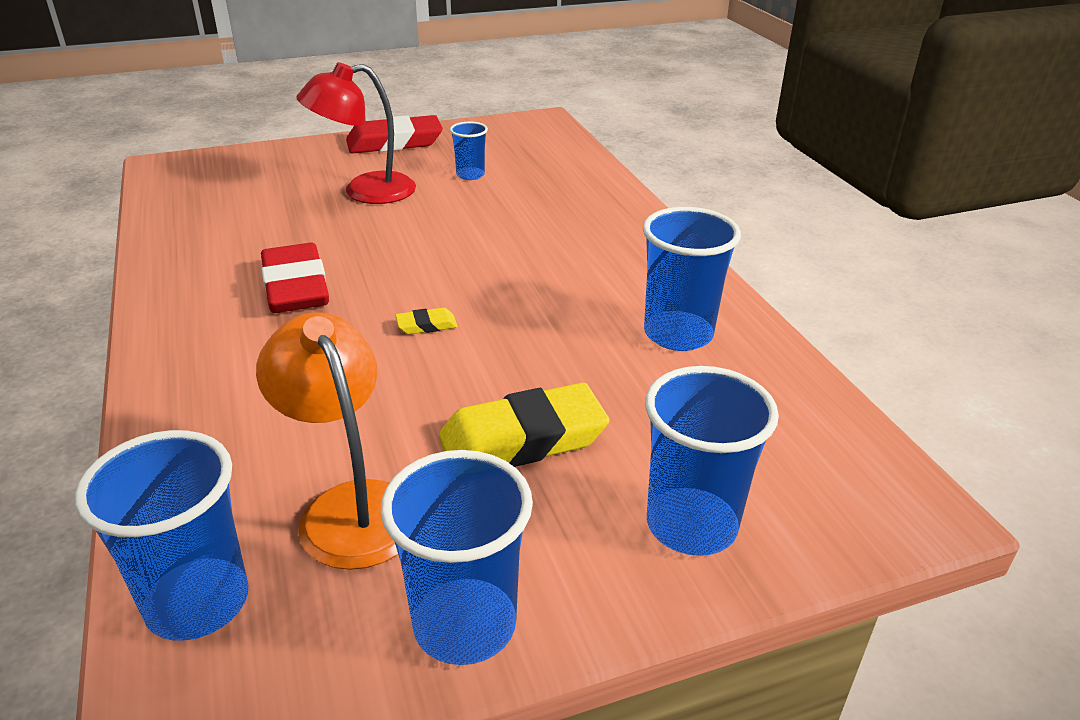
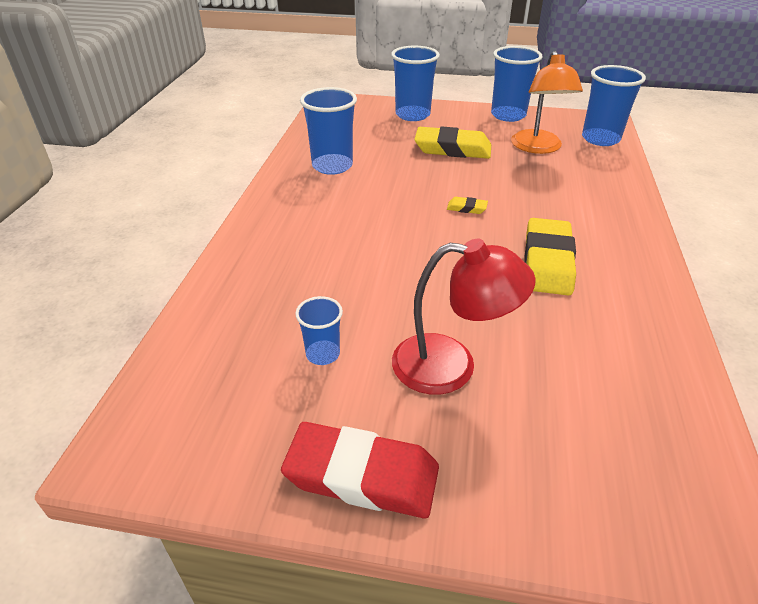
camera: 150 degrees left, 5 degrees up
(295, 287) = (547, 262): red eraser -> yellow eraser

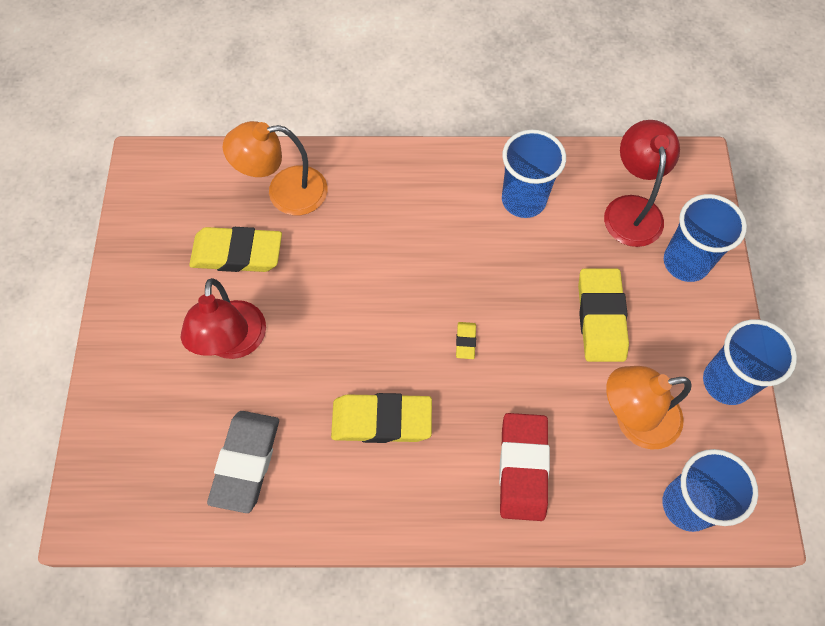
camera: 80 degrees right, 25 degrees up
(251, 306) = (284, 192): none -> orange lamp
(323, 354) = (237, 253): blue cup -> yellow eraser
(360, 126) = (632, 209): none -> red lamp
(362, 475) = (134, 298): red eraser -> red eraser (523, 468)
(608, 364) = (246, 462): none -> grey eraser

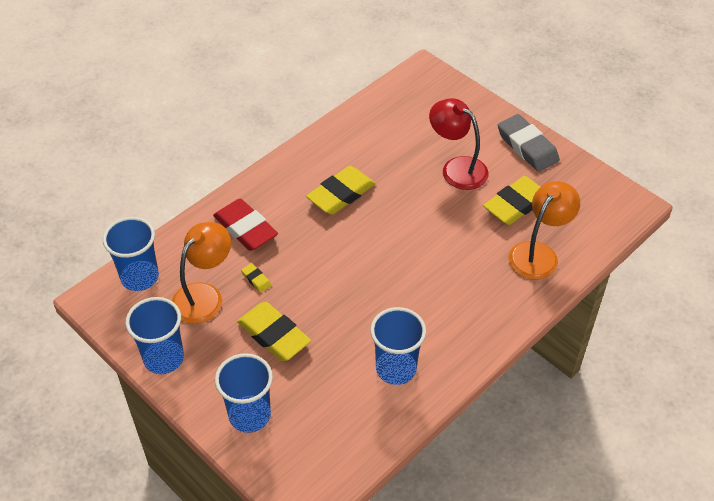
camera: 135 degrees right, 15 degrees down
(246, 462) = (384, 133): grey eraser -> grey eraser (527, 147)
(465, 341) = (339, 261): yellow eraser -> yellow eraser (256, 279)
(632, 209) = (319, 423): red lamp -> none

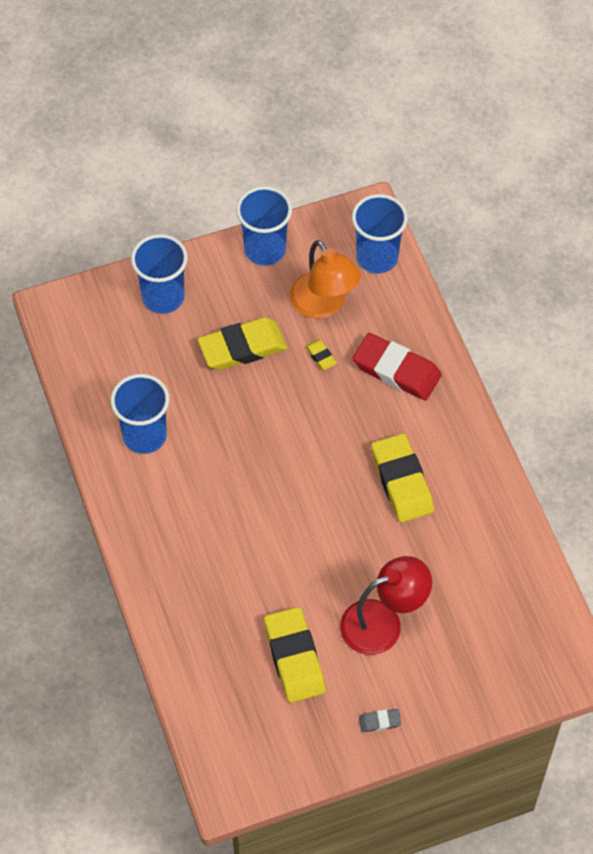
camera: 115 degrees right, 10 degrees up
(245, 228) = (396, 370): red eraser -> red eraser turned 45 degrees clockwise
(256, 279) = (321, 356): yellow eraser -> yellow eraser turned 75 degrees clockwise
(527, 147) = (380, 722): grey eraser -> grey eraser, size x0.44
(538, 253) = (212, 643): orange lamp -> none

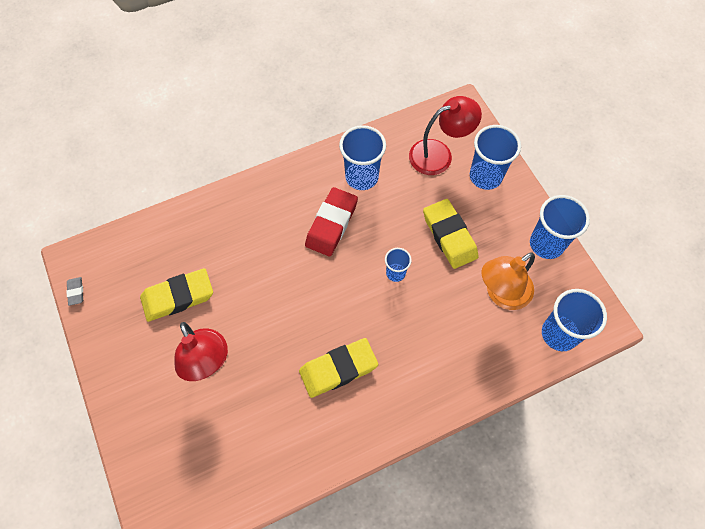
camera: 85 degrees right, 5 degrees up
(122, 344) = (439, 154): none -> red lamp
(286, 410) = (395, 273): none -> blue cup
(321, 356) = (451, 295): yellow eraser -> none
(380, 722) = (121, 365): grey eraser -> grey eraser (76, 292)
(396, 370) = (446, 358): red eraser -> red eraser (331, 224)

